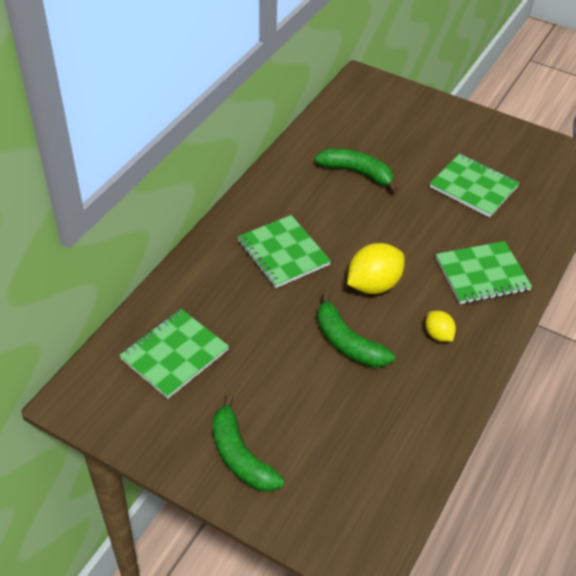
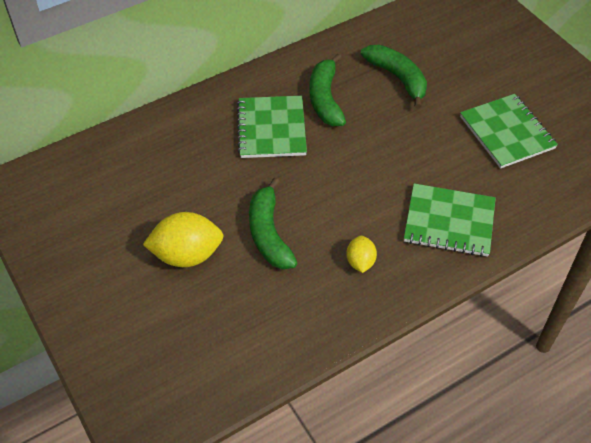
camera: 30 degrees right, 5 degrees up
(174, 354) = (113, 182): green notebook -> none
(240, 456) = (102, 293): green banana -> green banana (325, 99)
(373, 285) = (333, 190): yellow lemon -> yellow lemon (187, 255)

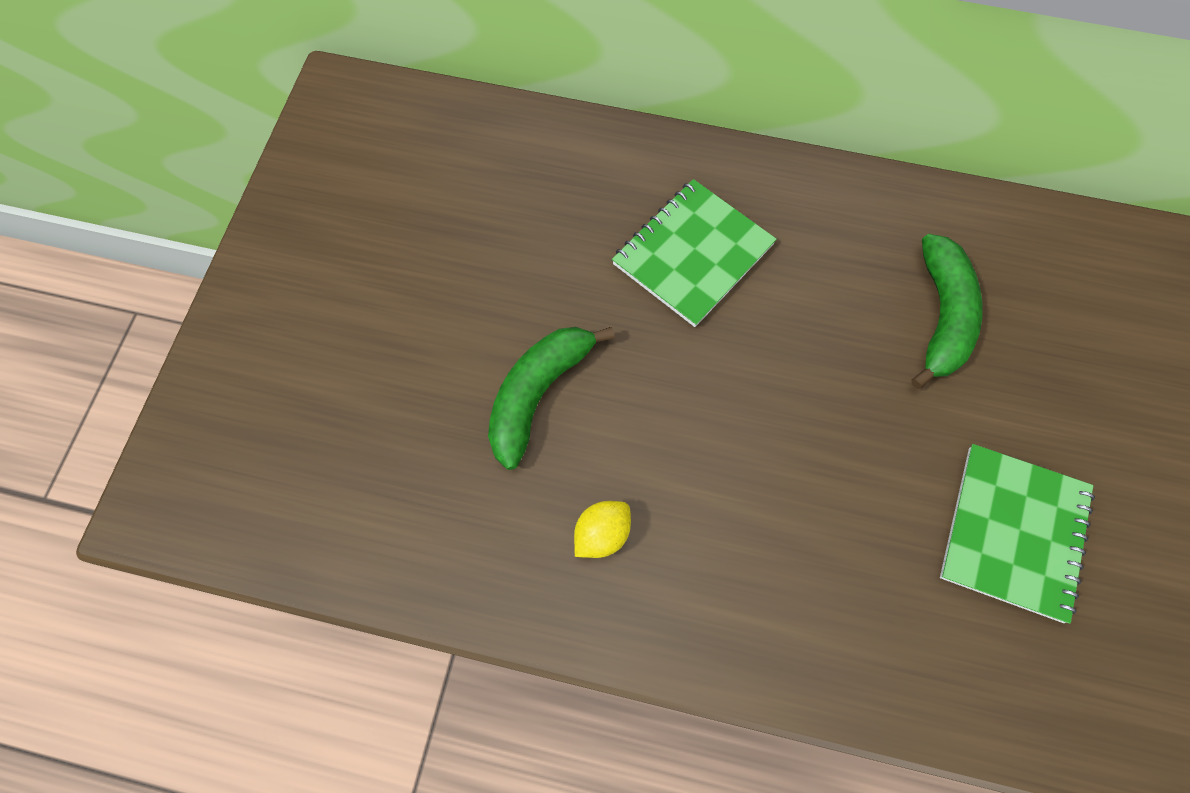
camera: 45 degrees right, 15 degrees up
(187, 255) = (422, 339): yellow lemon -> none
(325, 99) = (807, 267): green banana -> none
(449, 222) = (777, 588): green notebook -> none

